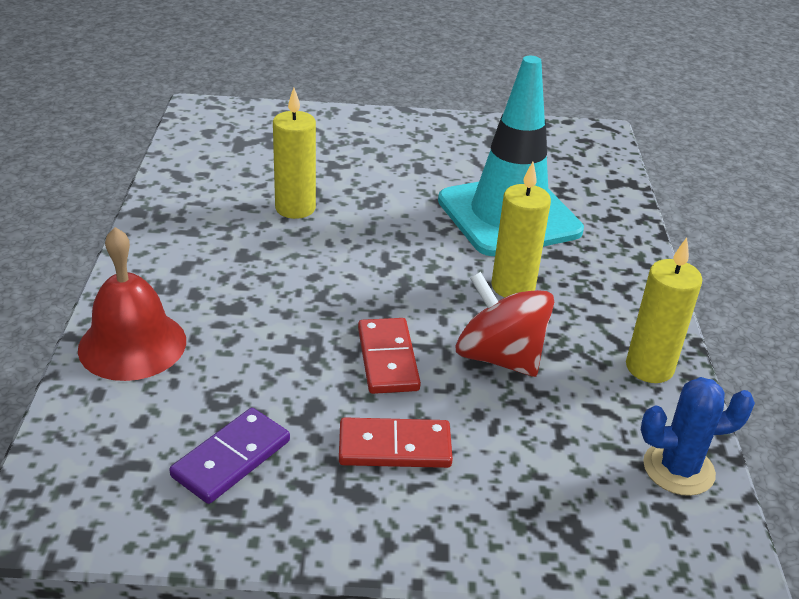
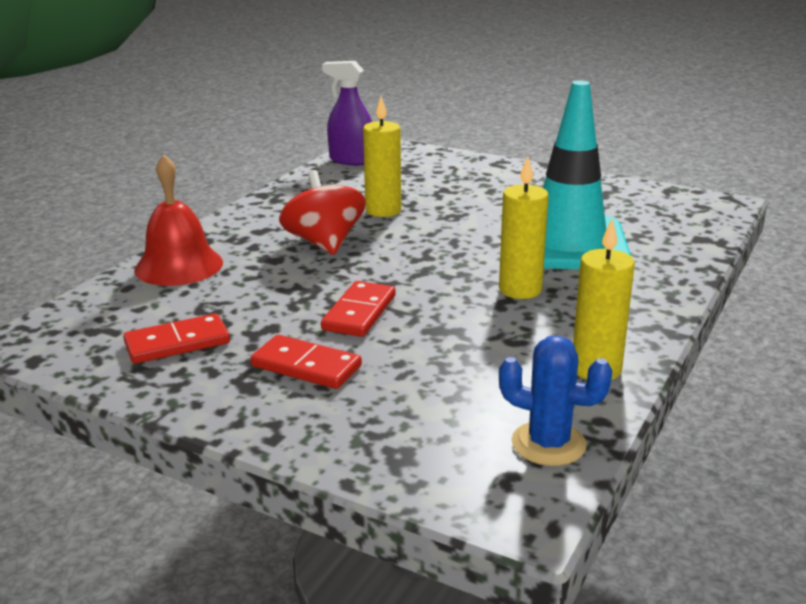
camera: 30 degrees right, 10 degrees down
(198, 139) = (351, 160): none -> purple spray bottle
(231, 459) = (177, 343): purple domino -> red domino
(499, 357) = (457, 332): red spinning top -> red spinning top (324, 243)

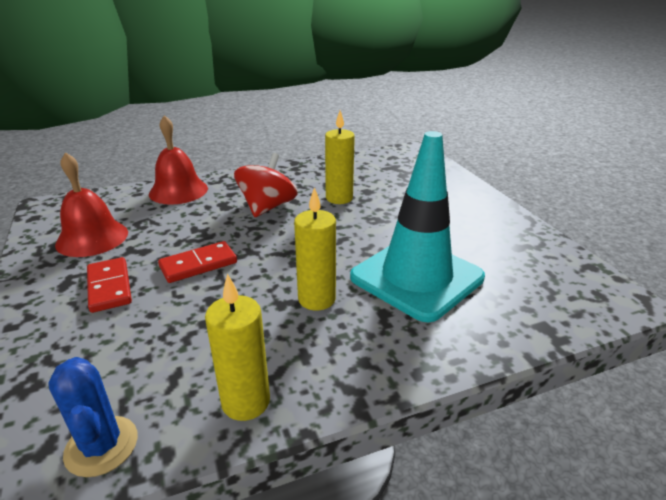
camera: 40 degrees right, 5 degrees up
(177, 343) = (92, 238): red domino -> red bell
(351, 160) = (381, 157): purple spray bottle -> none

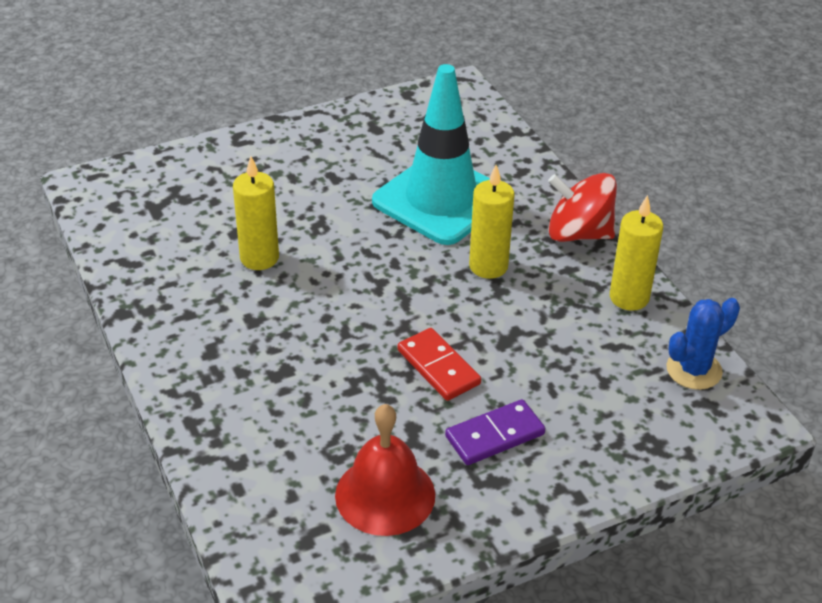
camera: 95 degrees left, 10 degrees up
(109, 287) = (495, 435): red domino -> purple domino
(178, 191) = (229, 437): red bell -> none
(267, 207) = (287, 325): red spinning top -> red spinning top (578, 233)

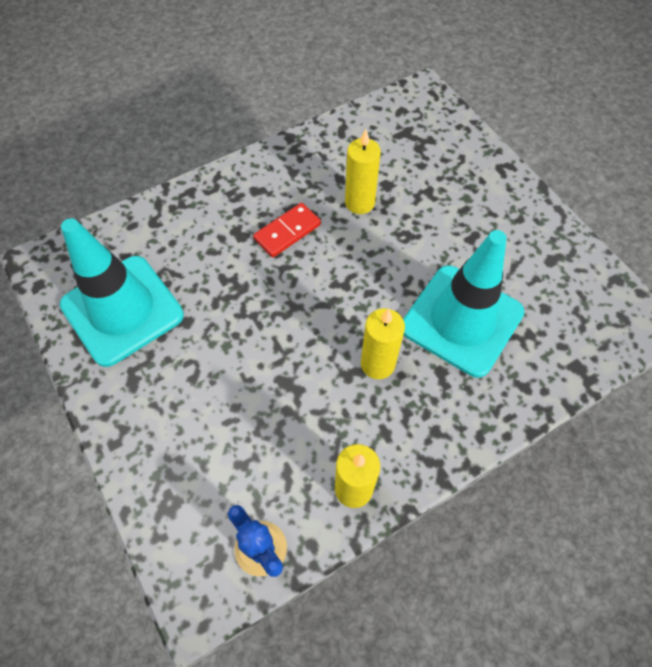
camera: 85 degrees right, 20 degrees up
(385, 495) = (122, 310): red bell -> turquoise traffic cone
(438, 367) = (250, 334): red domino -> red domino (287, 232)
(495, 435) = (178, 379): purple domino -> none
(578, 233) = (439, 441): red spinning top -> none

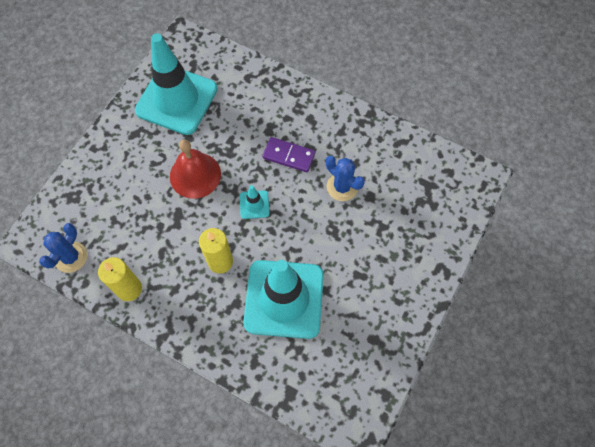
camera: 60 degrees right, 5 degrees up
(244, 338) = (195, 175): none -> red bell
(287, 232) = (288, 156): red domino -> purple domino
(326, 294) = (254, 204): none -> turquoise traffic cone
(359, 203) = (342, 187): yellow candle -> blue cactus

